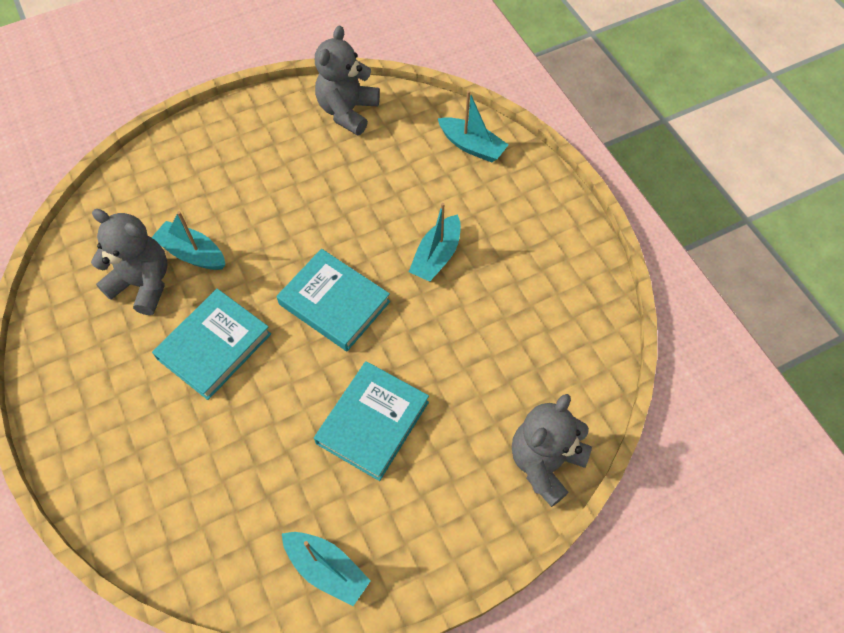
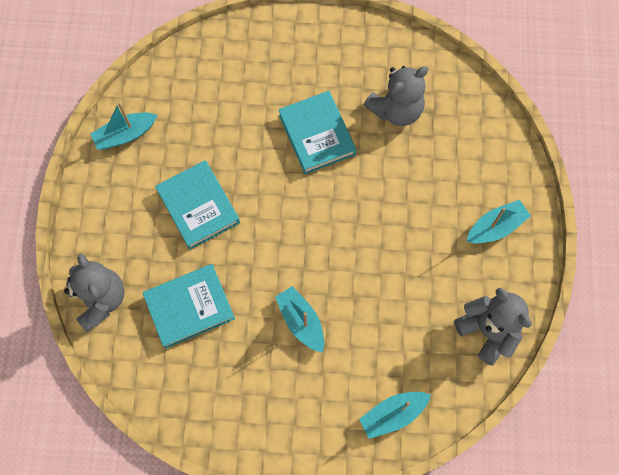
camera: 120 degrees right, 10 degrees up
(192, 253) = (404, 151): turquoise boat -> turquoise boat (495, 227)
(334, 303) = (304, 227): turquoise book -> turquoise book (189, 307)

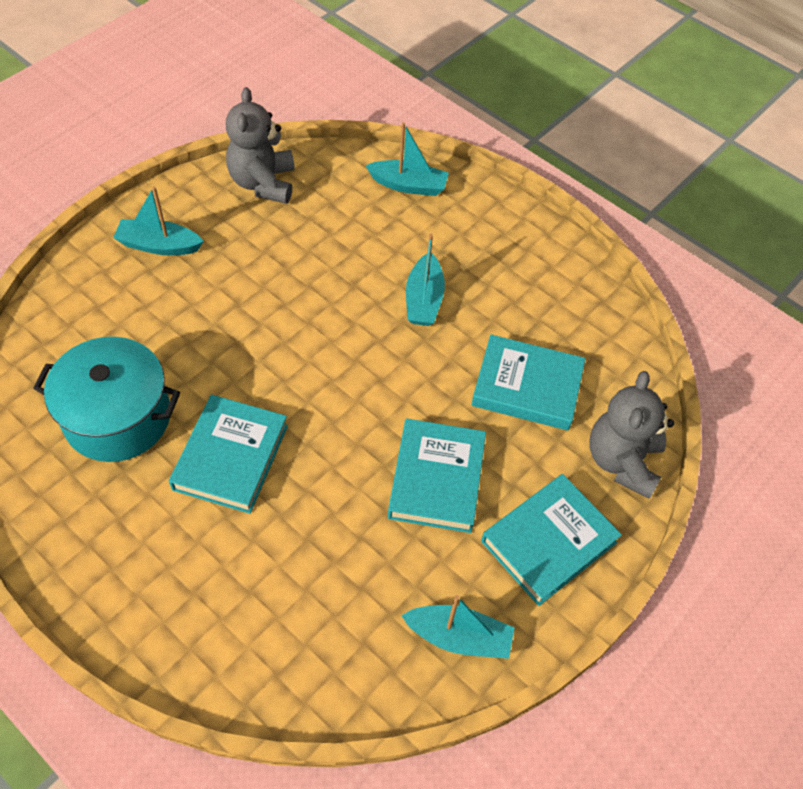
camera: 145 degrees left, 15 degrees down
(112, 217) = (548, 542): none -> turquoise book
(396, 110) = (118, 417): grey teddy bear -> turquoise pot

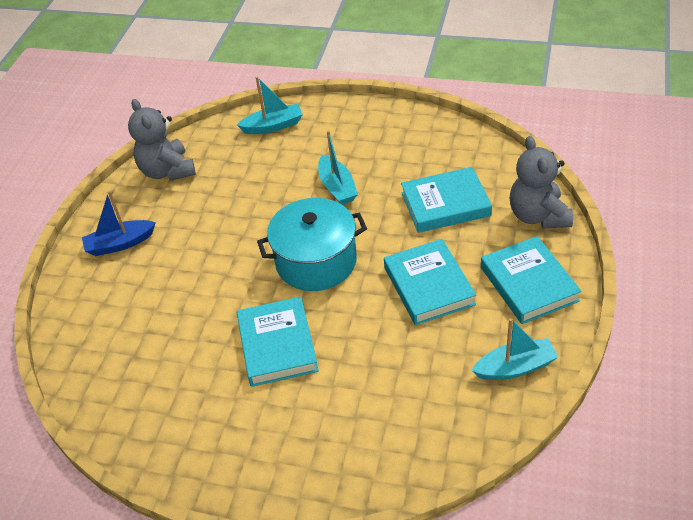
camera: 20 degrees left, 10 degrees down
(118, 417) = (174, 363): turquoise pot -> turquoise pot (316, 261)
(159, 245) = (120, 244): turquoise boat -> blue boat
(548, 542) = (528, 284): turquoise book -> turquoise book turned 45 degrees counterclockwise

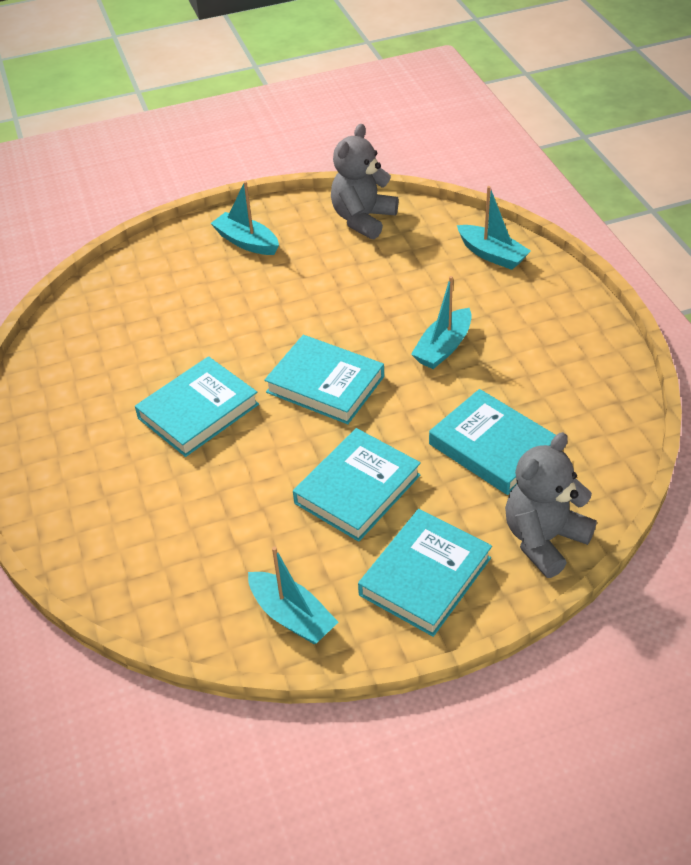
camera: 55 degrees right, 0 degrees up
(120, 244) = (246, 242): blue boat -> turquoise boat
(316, 261) = (325, 384): turquoise pot -> turquoise book

